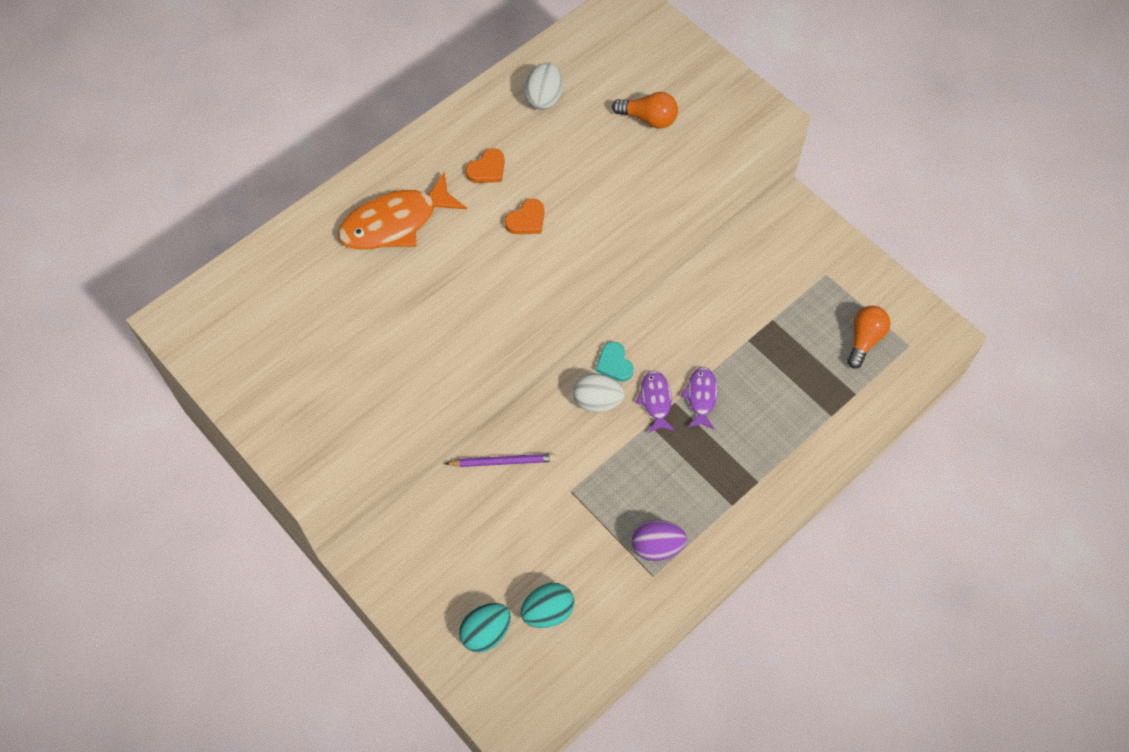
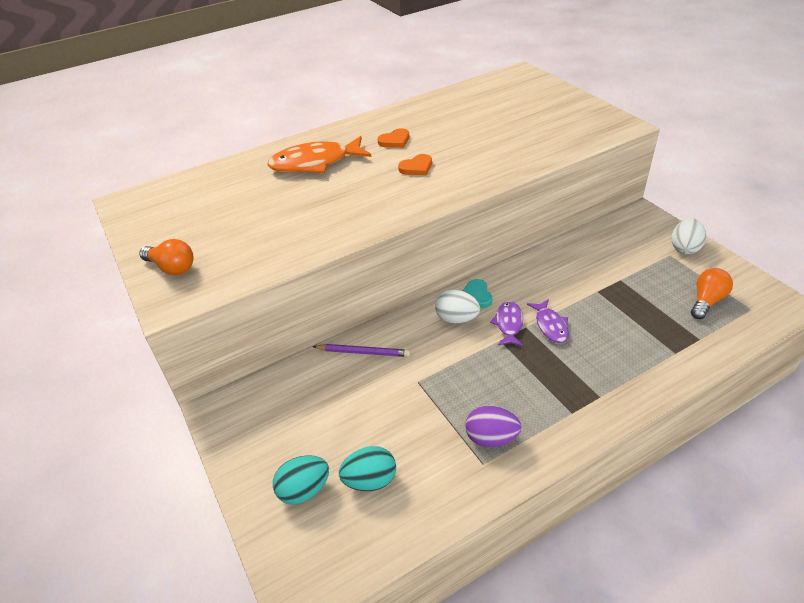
camera: 15 degrees right, 20 degrees down
(544, 98) = (448, 110): white egg -> white egg (684, 248)
(648, 119) = (526, 123): orange light bulb -> orange light bulb (172, 268)
(701, 397) = (550, 326): purple fish -> purple fish turned 150 degrees clockwise

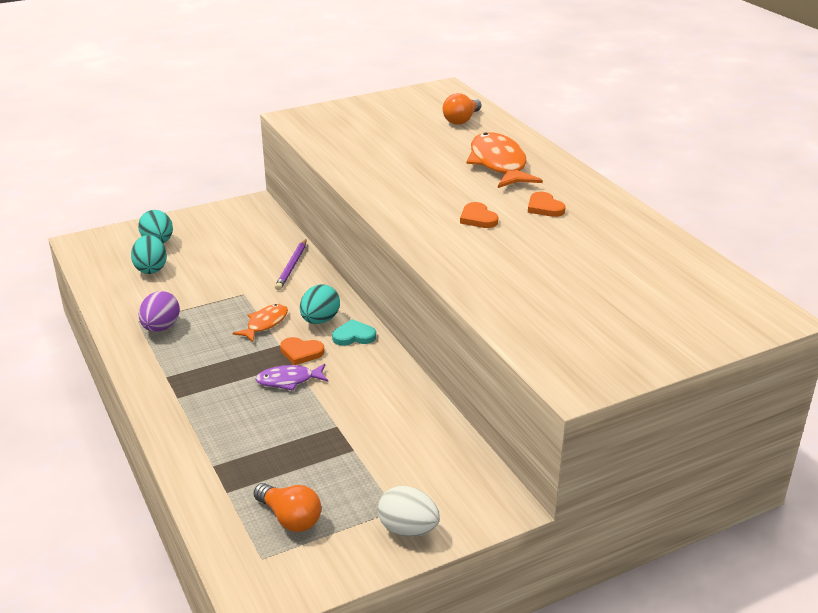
camera: 90 degrees right, 10 degrees down
(172, 268) = (338, 114): orange light bulb -> orange light bulb (461, 120)
(456, 319) = (320, 320): white egg -> turquoise egg
(468, 355) = (265, 324): none -> orange fish
(508, 324) = (301, 352): purple fish -> orange heart

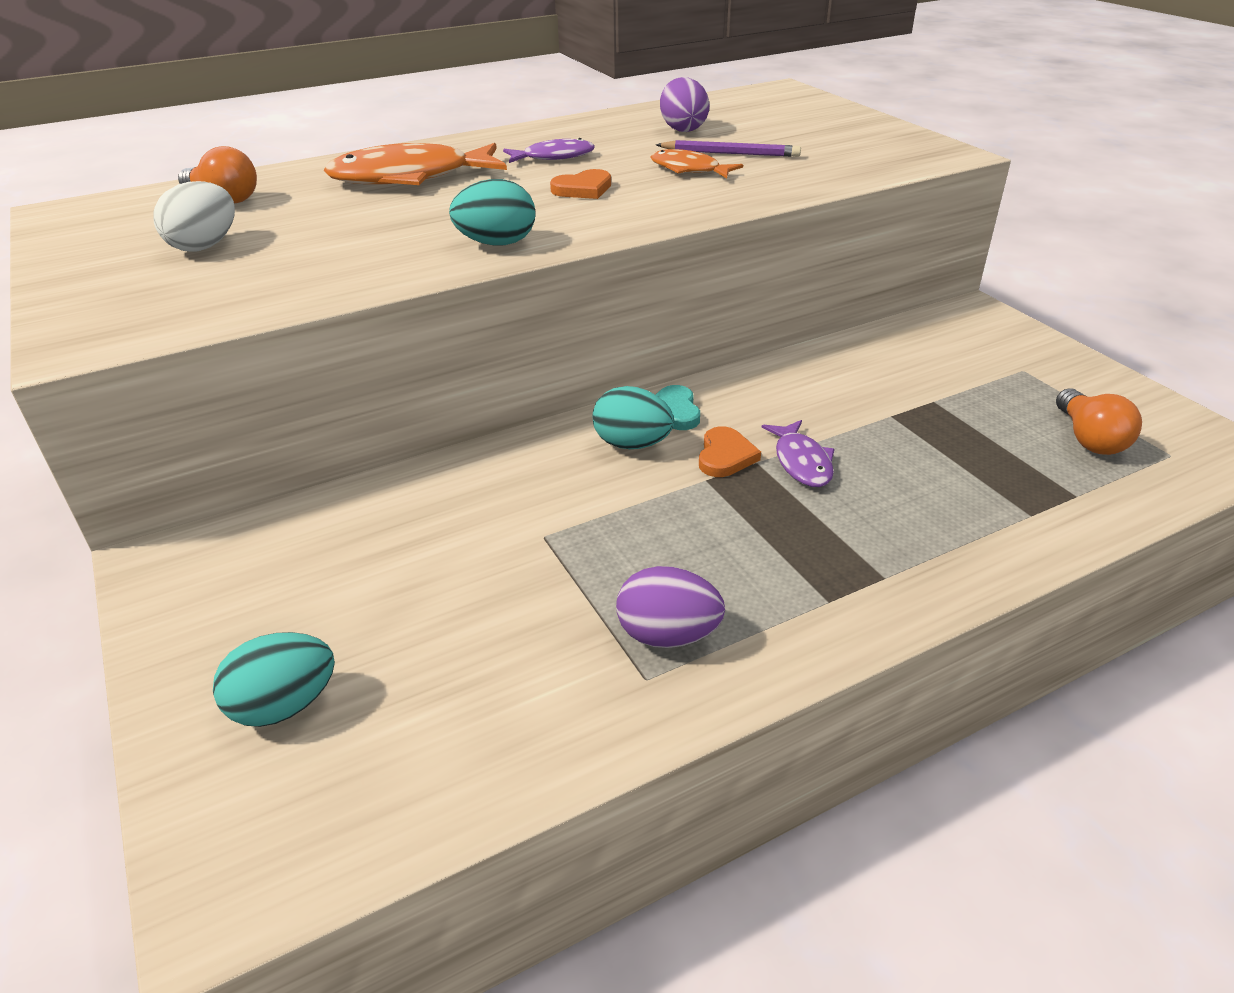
camera: 90 degrees left, 5 degrees up
(151, 269) = (418, 695): turquoise egg -> turquoise egg (497, 243)
(265, 324) = (645, 500): orange fish -> orange fish (689, 169)
(290, 518) = (1089, 439): orange light bulb -> orange light bulb turned 135 degrees clockwise
(292, 266) = (452, 486): purple pencil -> purple pencil (730, 153)
(408, 529) = (1050, 361): white egg -> white egg (205, 246)
(544, 207) = (554, 157): orange heart -> purple fish
(623, 258) = (683, 129): none -> purple egg

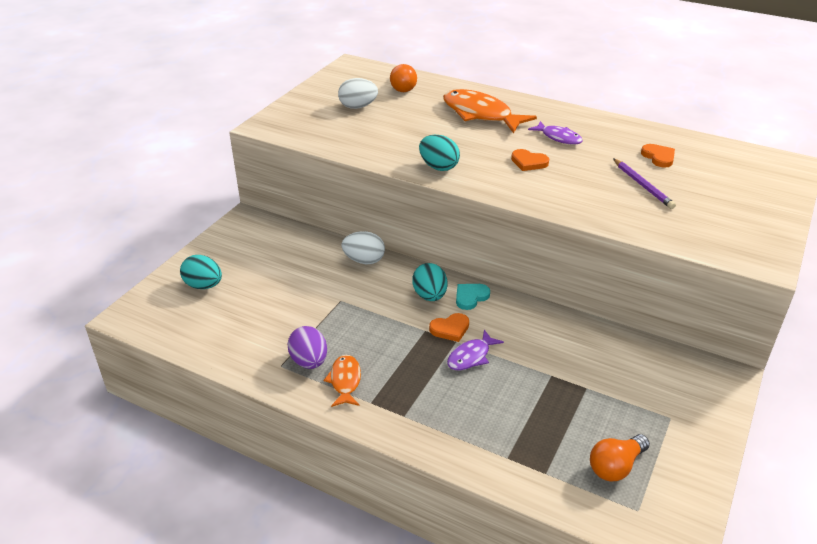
camera: 55 degrees right, 0 degrees up
(472, 471) = (364, 260): none -> white egg
(683, 129) = (658, 157): purple egg -> orange heart
(689, 169) = (598, 181): orange fish -> orange fish (345, 381)

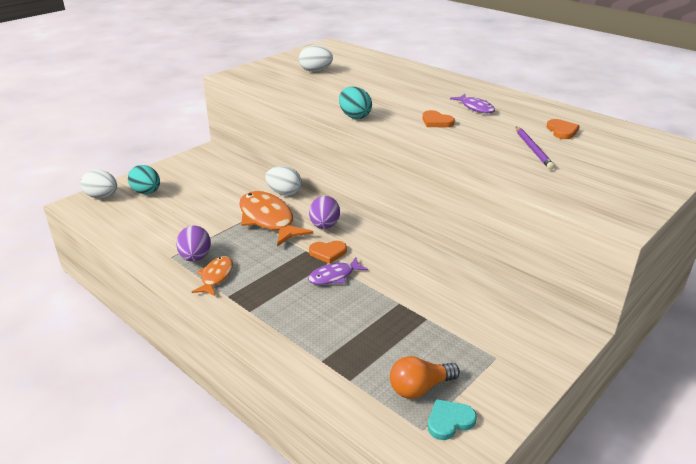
camera: 15 degrees right, 5 degrees down
(152, 300) = (102, 196): none -> white egg
(403, 87) = (362, 62): orange light bulb -> none
(430, 296) = (324, 226): turquoise egg -> purple egg
(471, 297) = (359, 232): turquoise heart -> turquoise heart (449, 421)
(480, 114) = (416, 85): orange fish -> orange fish (268, 220)

